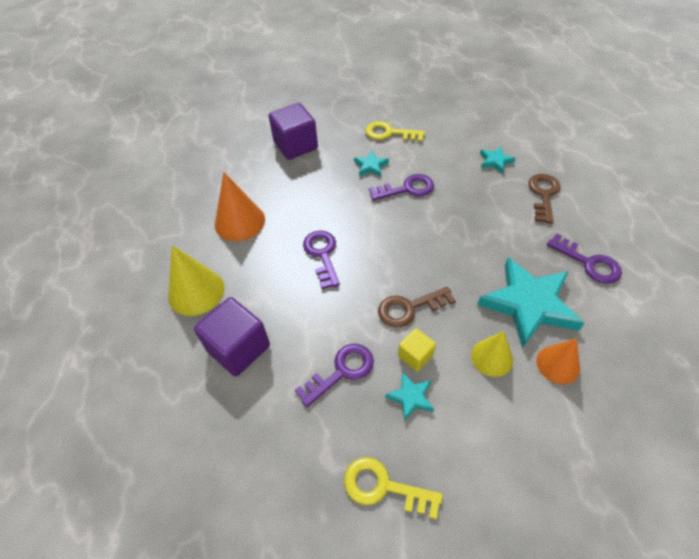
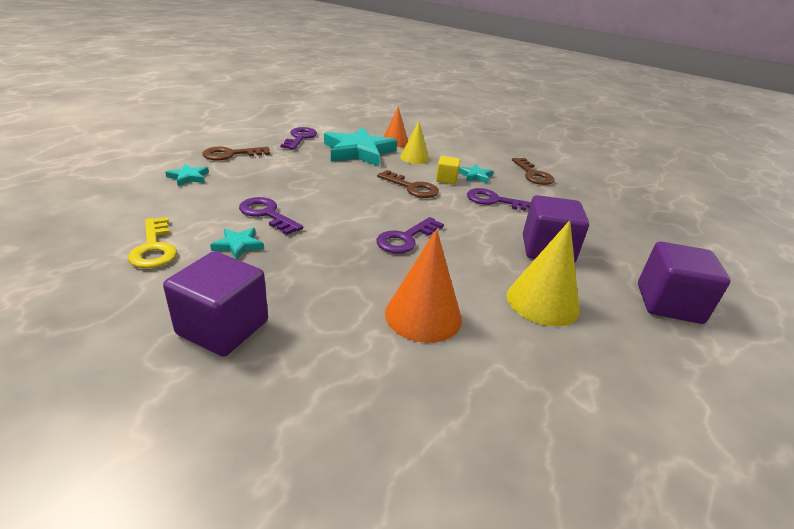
camera: 130 degrees left, 20 degrees down
(120, 379) = (668, 303): none -> purple cube
(383, 487) = (533, 174): yellow key -> brown key

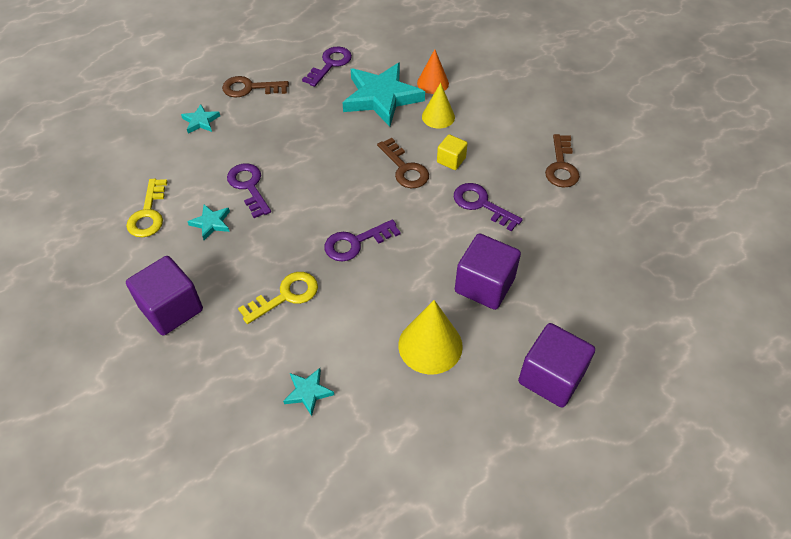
camera: 25 degrees right, 20 degrees up
(362, 290) = (286, 296): none -> yellow key
(423, 315) = (319, 334): orange cone -> none
(475, 176) = (488, 159): turquoise star -> turquoise star (308, 392)

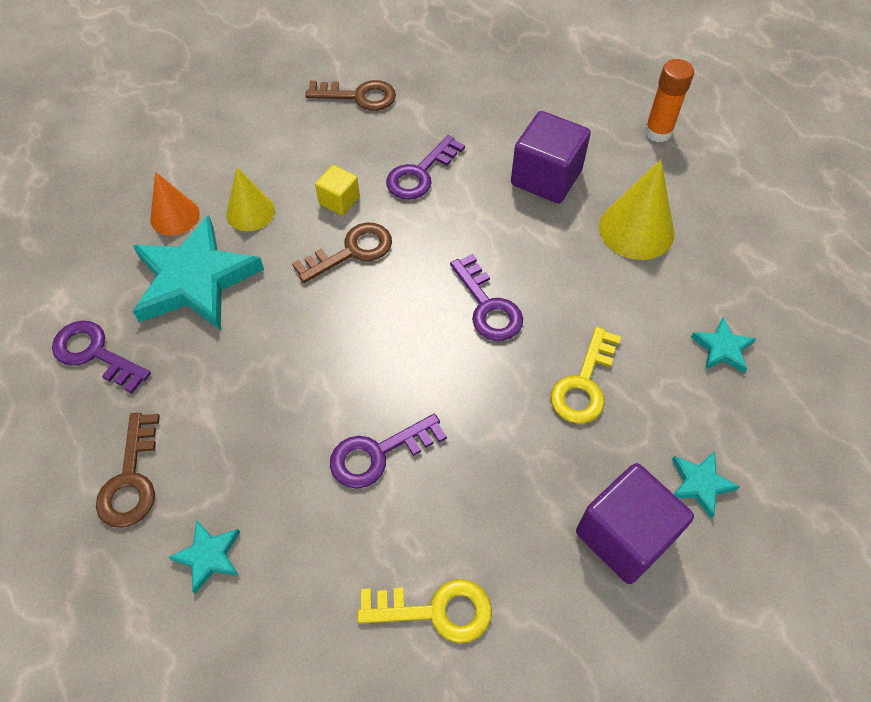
camera: 90 degrees left, 5 degrees up
(211, 223) = (455, 501): turquoise star -> turquoise star (700, 484)
(286, 296) = (584, 384): yellow key -> yellow key turned 120 degrees counterclockwise
(551, 377) = (658, 132): purple cube -> orange glue stick

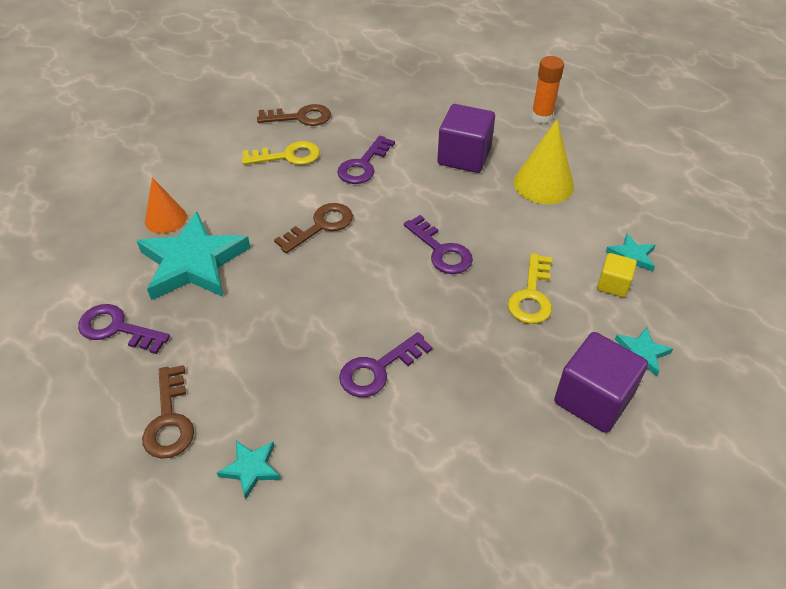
camera: 10 degrees left, 10 degrees down
(250, 212) = (229, 208): yellow cone -> none
(339, 200) = (302, 191): yellow cube -> yellow cube (613, 284)
(436, 610) = (455, 479): yellow key -> yellow key (287, 156)

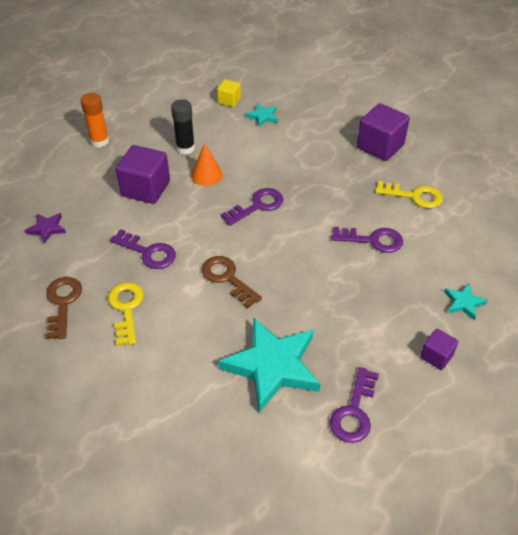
camera: 90 degrees left, 0 degrees up
(165, 219) = (212, 399): orange cone -> orange cone (207, 175)
(169, 420) = (436, 356): brown key -> purple cube
(378, 369) = (373, 240): purple key -> purple key turned 45 degrees counterclockwise
(398, 97) = (47, 228): none -> purple star
(532, 295) = (300, 163): yellow key -> yellow key (414, 196)
(543, 184) = (185, 148): yellow cone -> black glue stick
(613, 284) = (288, 127): yellow cube -> yellow cube (229, 100)
(641, 353) = (343, 124): turquoise star -> none

